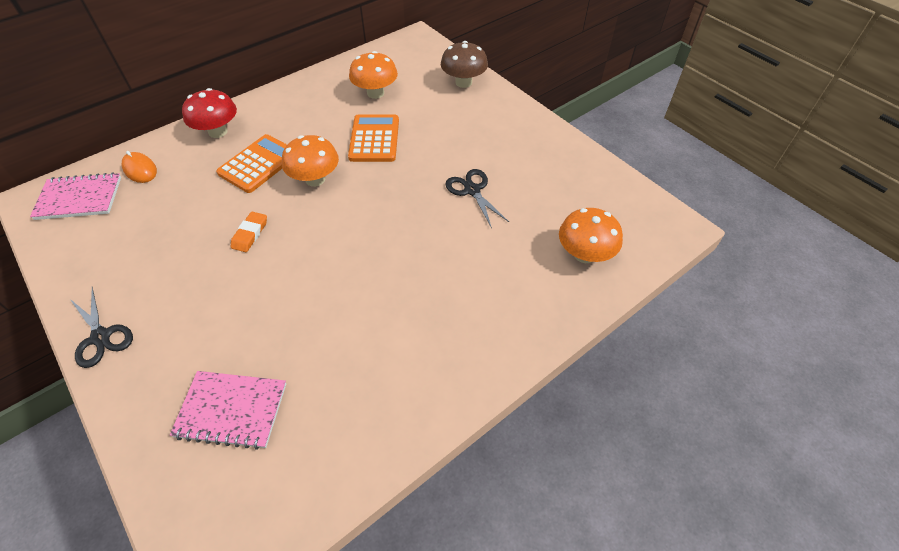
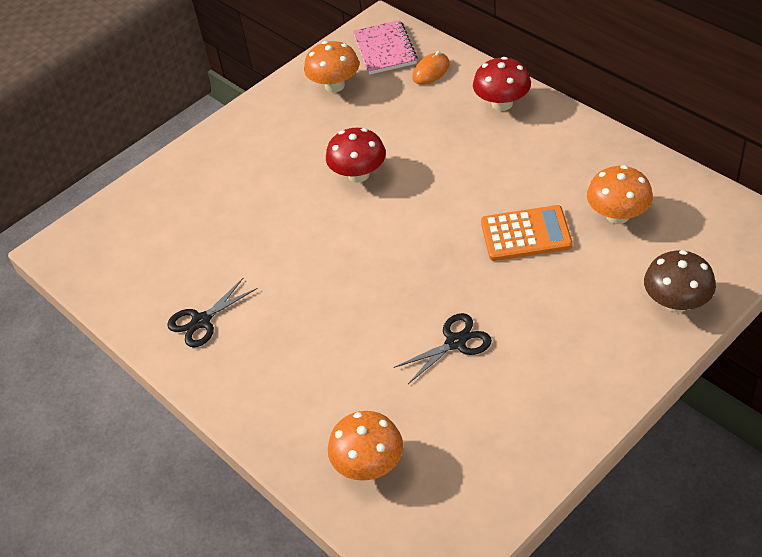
camera: 90 degrees right, 5 degrees down
(101, 337) = (237, 124): black scissors -> black scissors (201, 321)
(232, 410) = (173, 222): pink notebook -> none
(250, 234) = (358, 174): orange eraser -> red mushroom
(258, 164) = (458, 150): orange calculator -> none
(315, 179) = (444, 200): orange mushroom -> orange mushroom (334, 85)

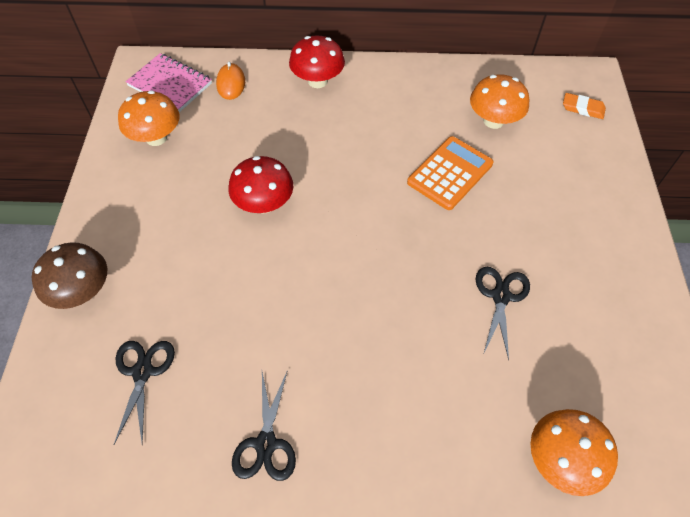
camera: 50 degrees left, 10 degrees up
(176, 233) = (143, 372): none -> black scissors
(676, 302) = (600, 161): brown mushroom -> brown mushroom (83, 291)
(720, 252) = (582, 108): none -> orange eraser

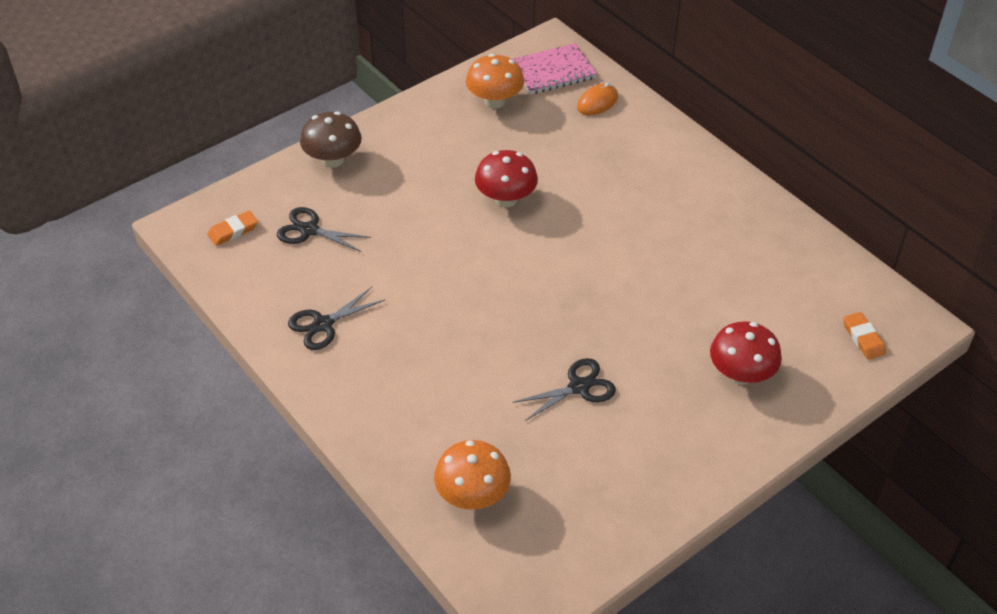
camera: 50 degrees right, 10 degrees down
(70, 441) = (233, 231): none -> orange eraser
(143, 372) = (309, 230): black scissors -> black scissors turned 120 degrees counterclockwise
(170, 84) = (553, 71): pink notebook -> pink notebook turned 75 degrees clockwise
(317, 81) = (665, 149): red mushroom -> red mushroom (741, 374)
(450, 173) = (668, 288): orange calculator -> none
(493, 121) = (765, 284): orange mushroom -> none

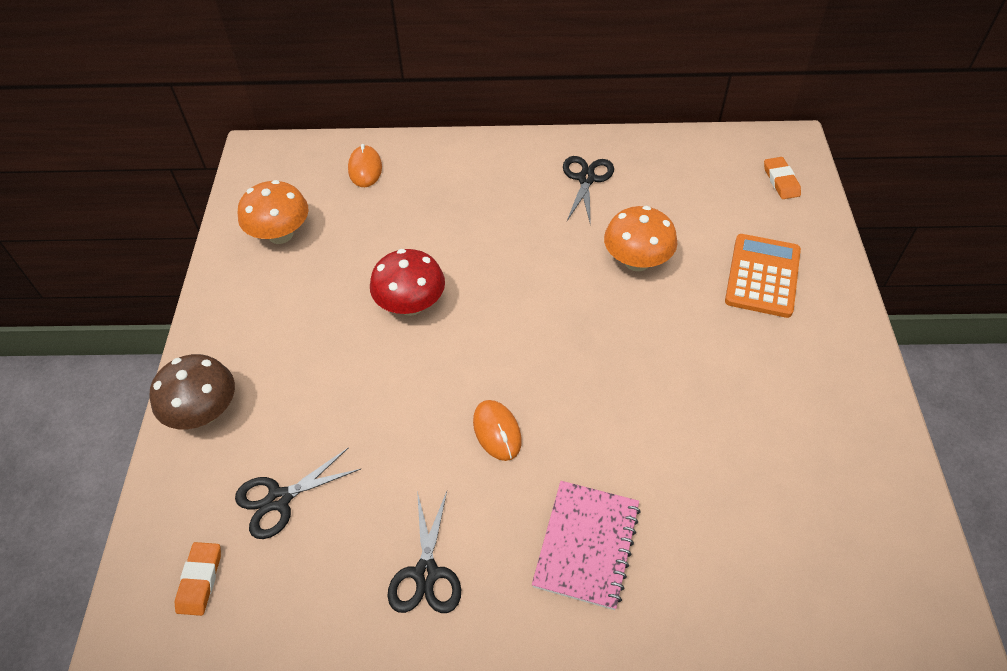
camera: 50 degrees left, 5 degrees up
(450, 300) = (497, 431): none -> orange mouse
(472, 495) = (767, 577): orange mushroom -> orange mushroom (637, 261)
(553, 71) = (293, 173): pink notebook -> pink notebook (586, 545)
(579, 387) = (692, 398): black scissors -> black scissors (586, 179)
(741, 374) = (762, 276): red mushroom -> orange calculator
(863, 338) = (781, 181): orange eraser -> orange eraser turned 60 degrees clockwise

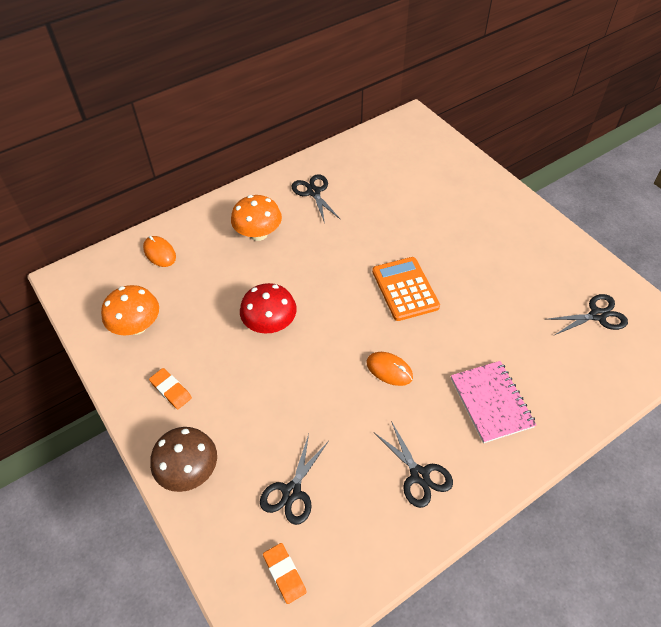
camera: 35 degrees left, 0 degrees up
(637, 261) = (384, 227): orange mushroom -> orange mushroom (258, 234)
(762, 276) = (459, 202): orange calculator -> orange calculator (405, 289)
(781, 181) = (425, 143): orange eraser -> orange eraser (171, 390)
(834, 524) = (597, 315): none -> black scissors

